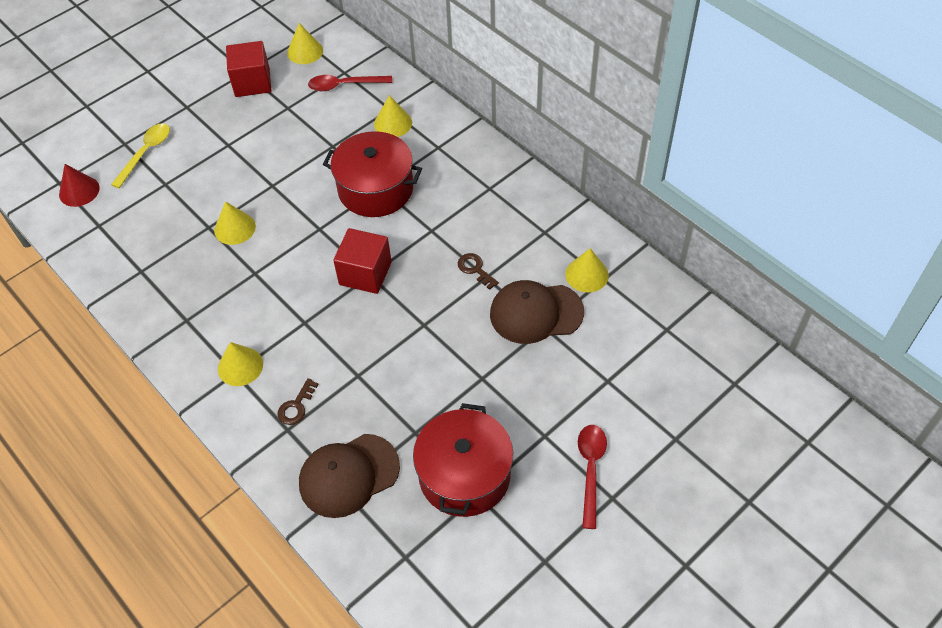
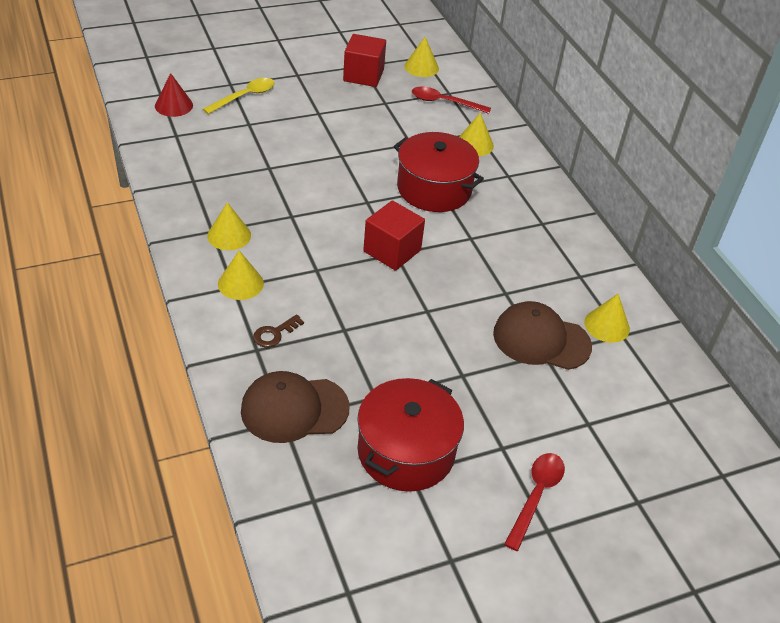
camera: 15 degrees right, 10 degrees down
(235, 228) = (292, 176): yellow cone -> yellow cone (229, 235)
(475, 269) = (498, 283): brown key -> none

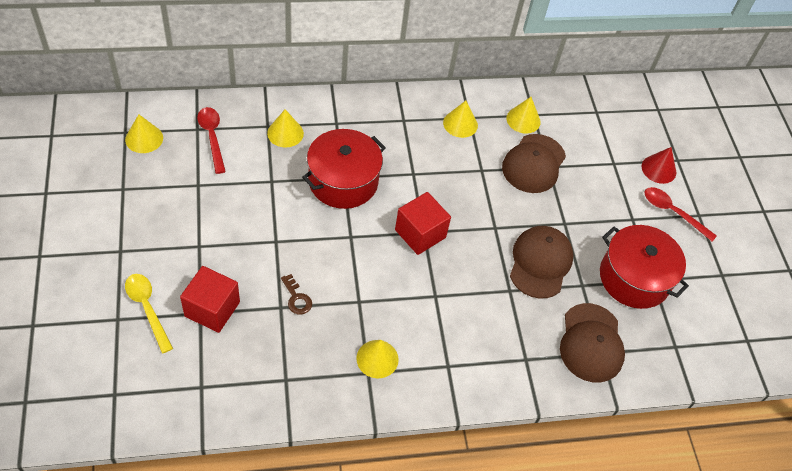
camera: 80 degrees left, 10 degrees up
(173, 105) = (142, 382): red cone -> red cone (658, 169)
(240, 283) = (444, 359): yellow cone -> yellow cone (460, 124)
(274, 334) = (509, 342): brown key -> brown key (296, 298)
(363, 75) = (142, 191): red cube -> red cube (212, 309)
(393, 354) = (540, 263): none -> brown cap
(444, 102) = (212, 137): red spoon -> red spoon turned 135 degrees clockwise

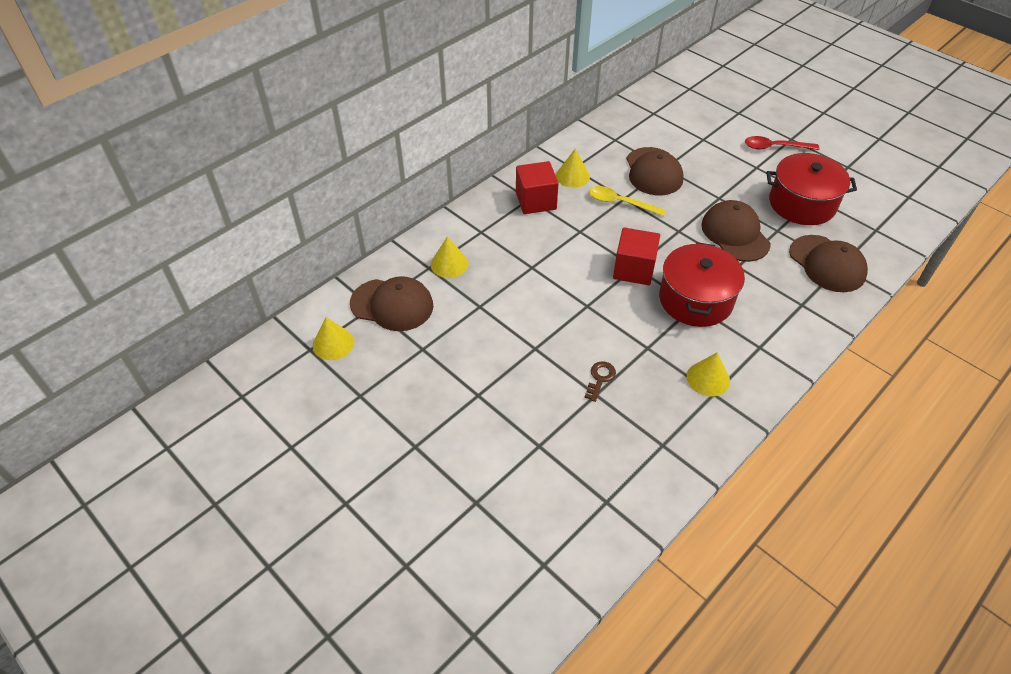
camera: 30 degrees left, 5 degrees down
(147, 308) = (491, 474): yellow spoon -> yellow spoon (620, 203)
(212, 137) = (392, 305): red spoon -> brown cap
(212, 309) = (545, 435): red cube -> red cube (536, 201)
(296, 298) = (600, 378): brown key -> brown key turned 90 degrees counterclockwise
(343, 181) = (535, 270): red pot -> red pot (695, 300)
(523, 120) = (612, 147): yellow cone -> none
(658, 169) = (734, 125): red cone -> none

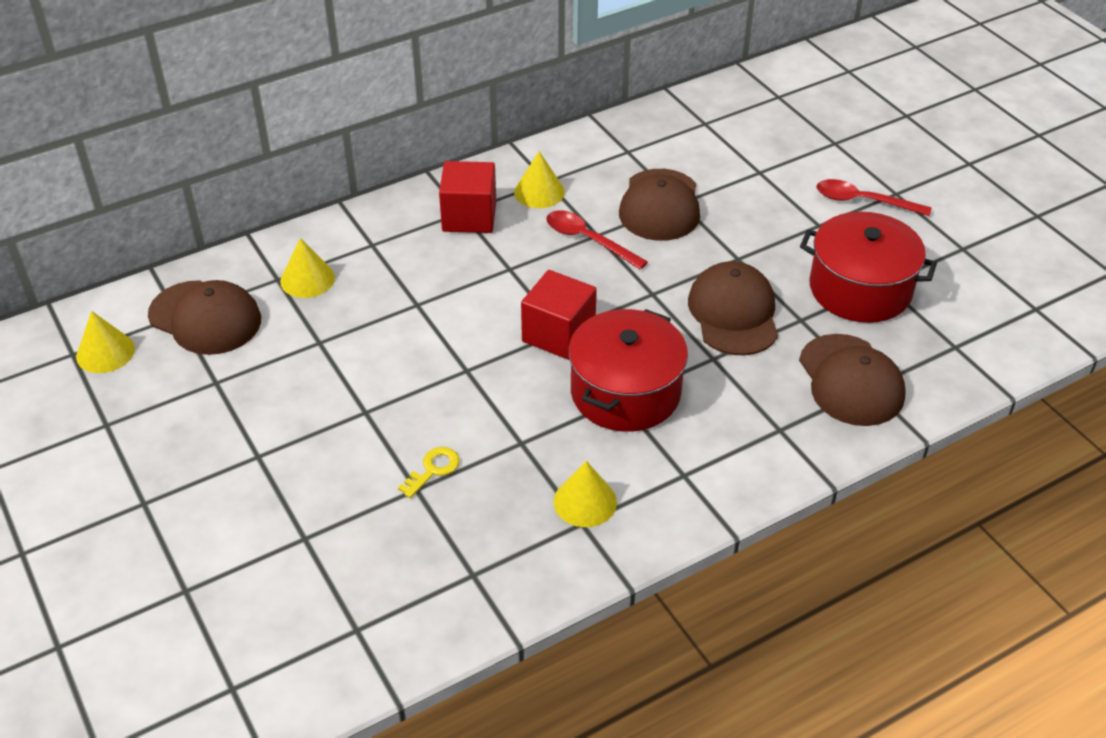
camera: 15 degrees right, 5 degrees down
(600, 378) = (433, 470): brown key -> yellow key
(620, 203) = (588, 240): yellow spoon -> red spoon

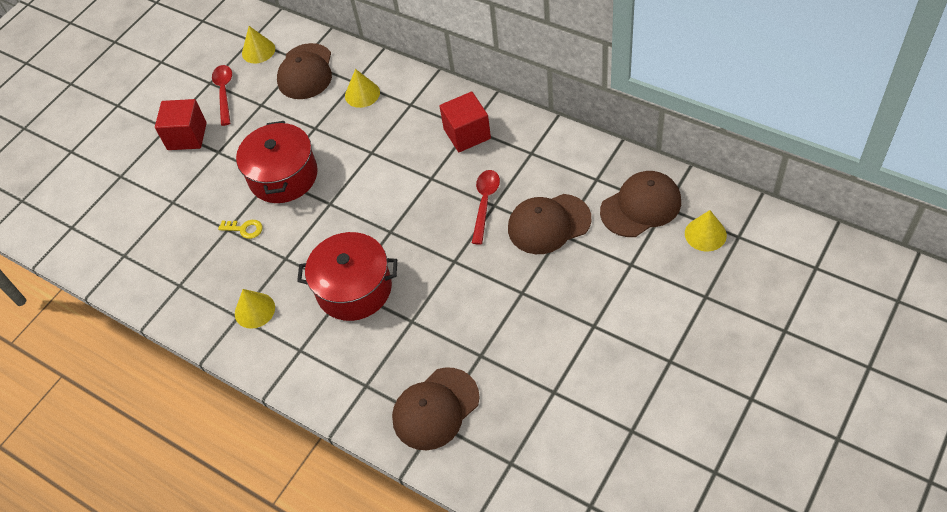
camera: 70 degrees right, 10 degrees up
(539, 192) = (516, 155): yellow cone -> yellow cone (705, 234)
(558, 334) = (386, 231): red cube -> red cube (187, 136)
(733, 313) = (462, 314): brown cap -> brown cap (641, 206)
(860, 289) = (537, 379): red pot -> red pot (283, 176)
(863, 201) = (643, 343): red spoon -> red spoon (224, 92)

